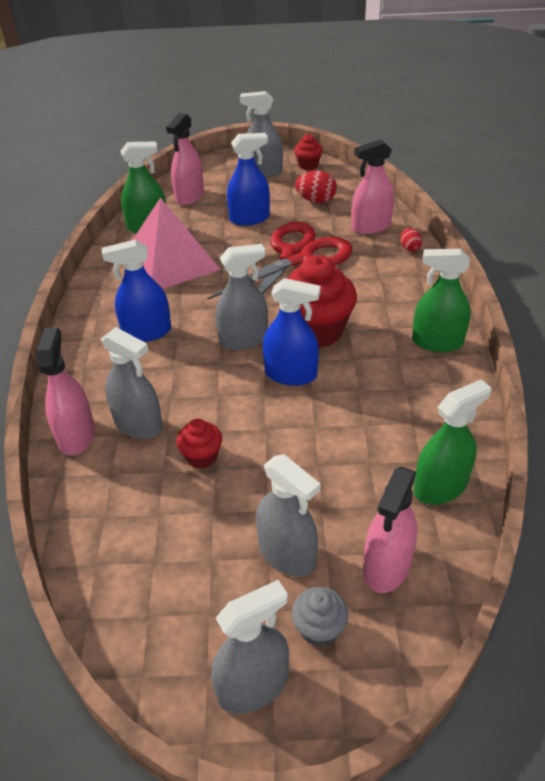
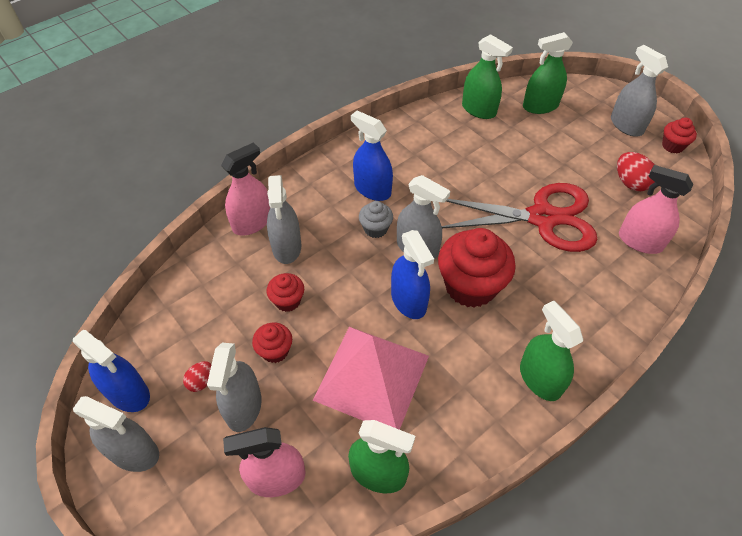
camera: 50 degrees right, 10 degrees up
(170, 262) = (455, 149): pink pyramid -> pink pyramid (371, 377)
(189, 196) = (540, 106): pink spray bottle -> green spray bottle
(248, 496) = (275, 351): none -> red cupcake
(249, 218) = (556, 158): blue spray bottle -> blue spray bottle (128, 393)
(319, 628) = (198, 465): grey cupcake -> grey cupcake (375, 229)
(409, 248) = (643, 287): red egg -> red egg (201, 381)

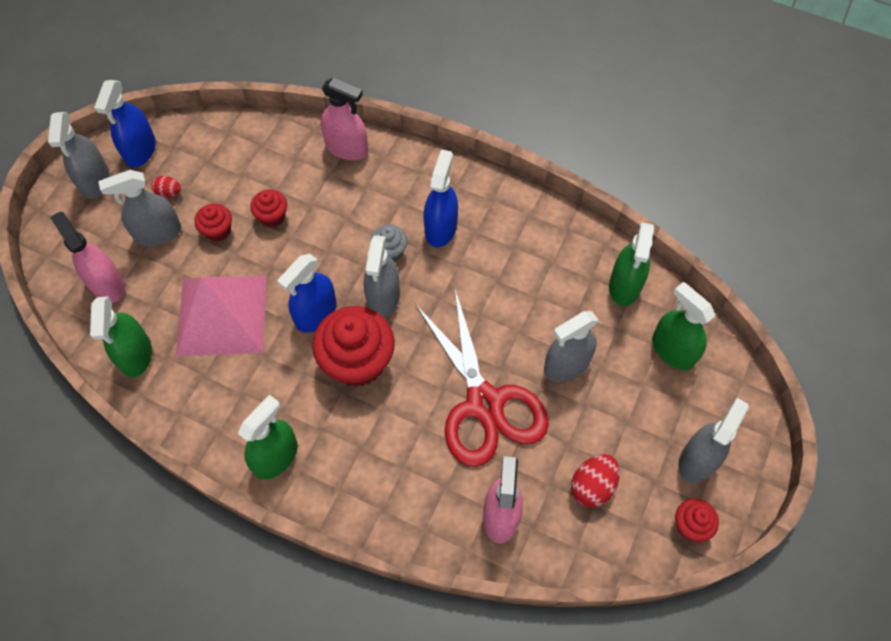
camera: 65 degrees right, 10 degrees up
(286, 247) = (331, 188): grey spray bottle -> grey spray bottle (566, 365)

